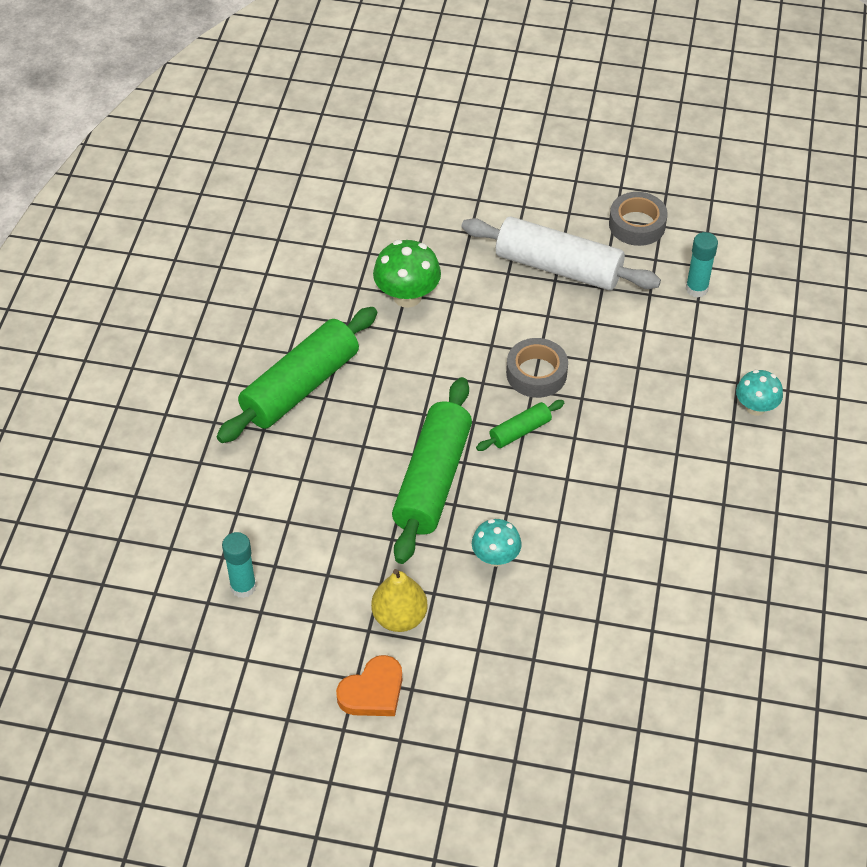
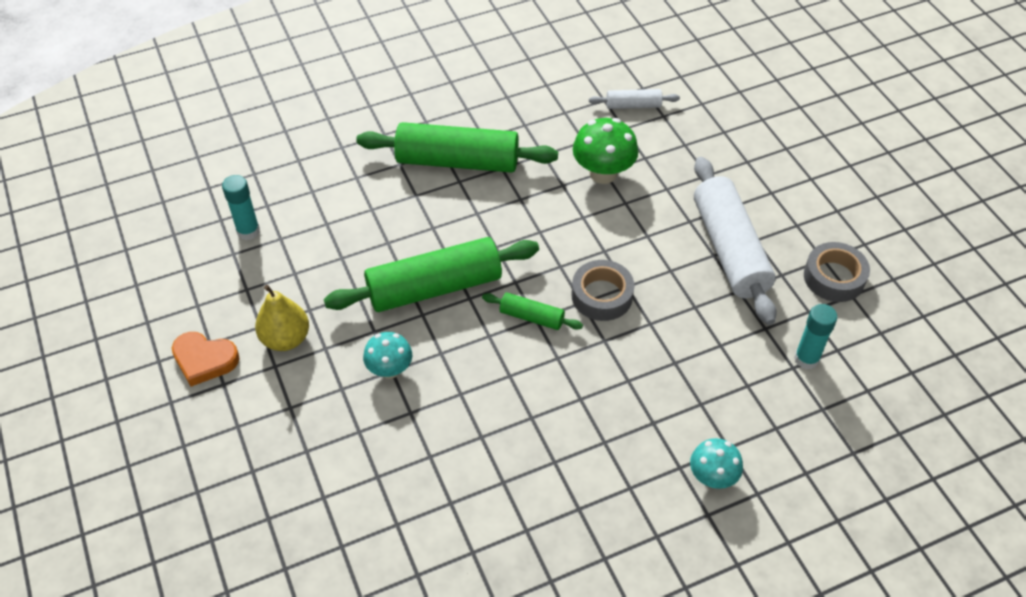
camera: 55 degrees right, 0 degrees up
(349, 231) = (633, 105): none -> white rolling pin

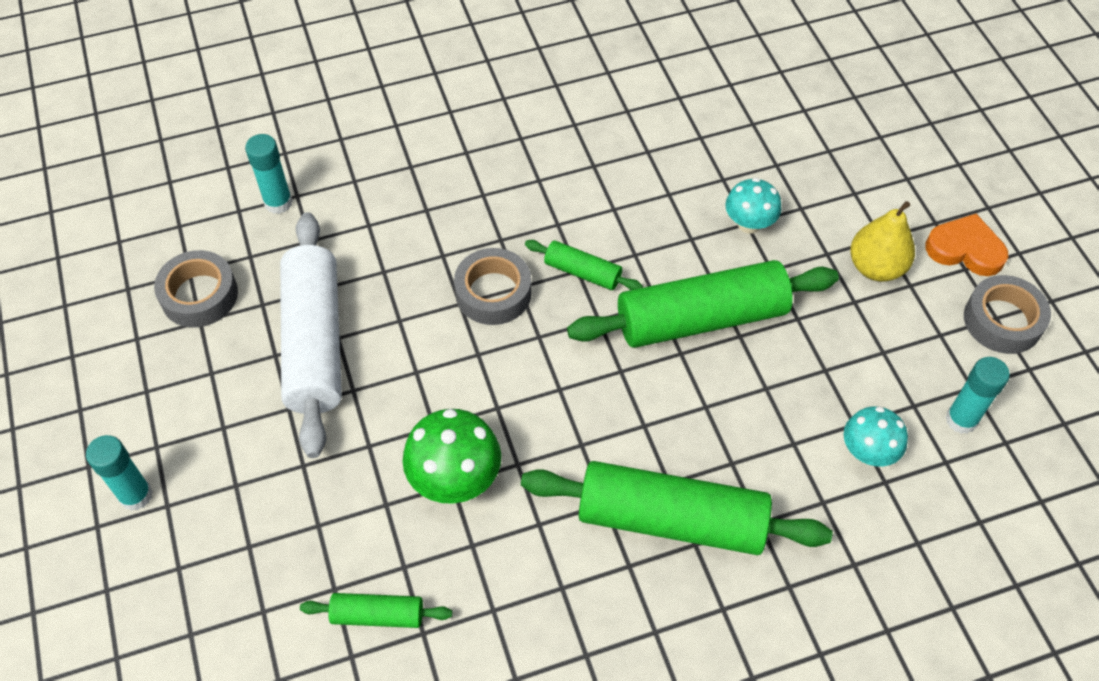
camera: 175 degrees left, 5 degrees up
(193, 303) = (1002, 321): none -> grey tape
(633, 105) = (377, 615): white rolling pin -> green rolling pin
(712, 477) = (421, 101): turquoise mushroom -> turquoise mushroom (867, 452)
(809, 151) = (136, 495): none -> turquoise glue stick

